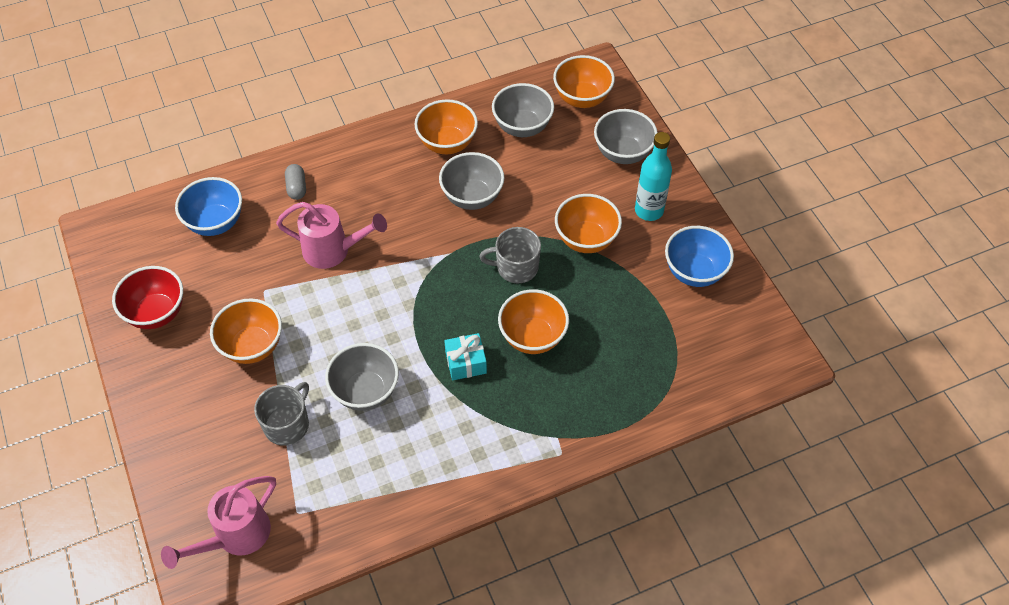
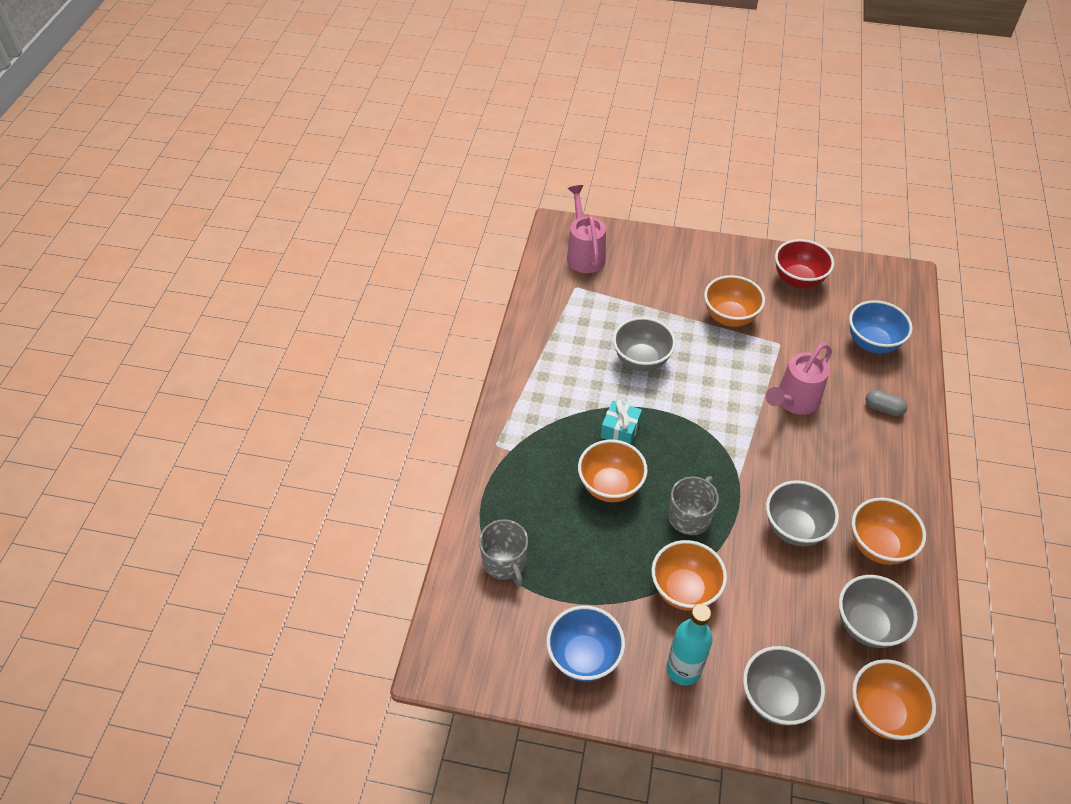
camera: 125 degrees right, 5 degrees down
(287, 424) = (647, 309): grey mug -> grey mug (505, 562)

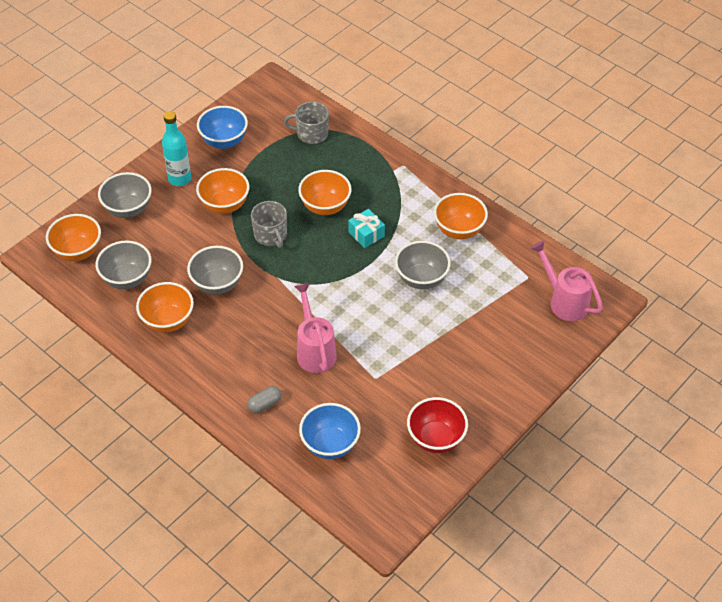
camera: 120 degrees right, 0 degrees up
(584, 254) = (564, 301): pink watering can -> pink watering can turned 150 degrees counterclockwise
(729, 317) = (426, 361): orange bowl -> orange bowl (459, 230)

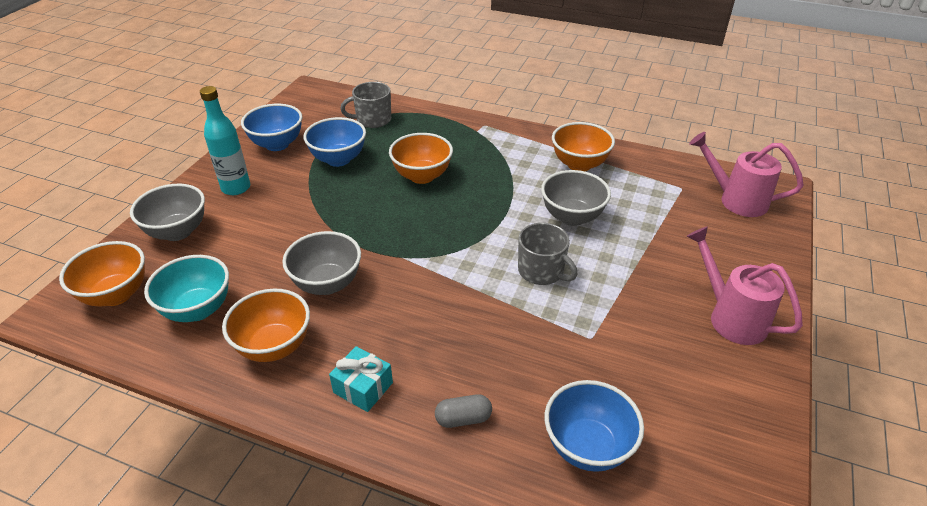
camera: 20 degrees left, 10 degrees down
(127, 279) = (198, 309): grey bowl -> turquoise bowl
(225, 205) = (302, 200): orange bowl -> none
(265, 404) = (463, 418): grey capsule -> grey capsule turned 45 degrees clockwise
(267, 171) = (338, 159): none -> blue bowl
(270, 235) = (372, 216): grey mug -> grey mug (541, 271)
(314, 350) = (494, 327): pink watering can -> pink watering can (731, 317)
(366, 234) = (483, 190): turquoise gift -> turquoise gift (363, 388)
(436, 438) = (719, 391): red bowl -> none

